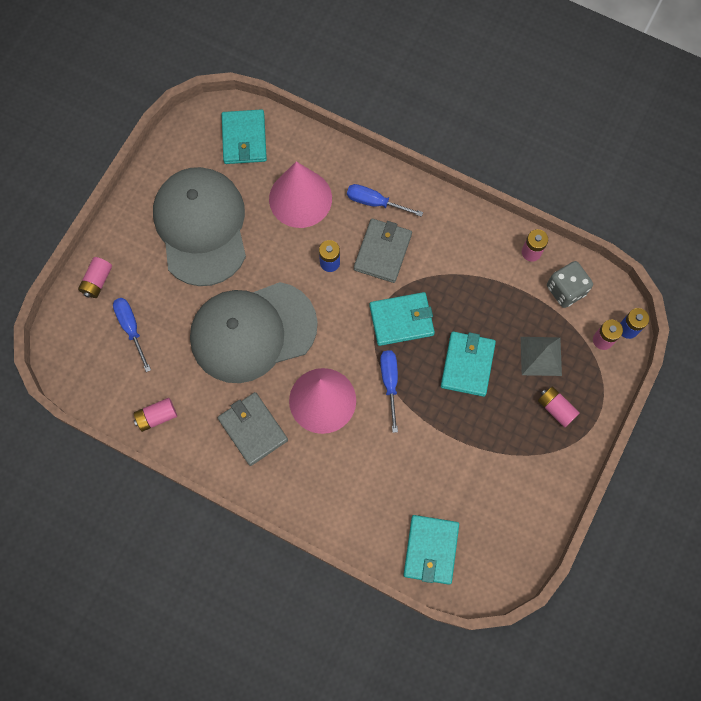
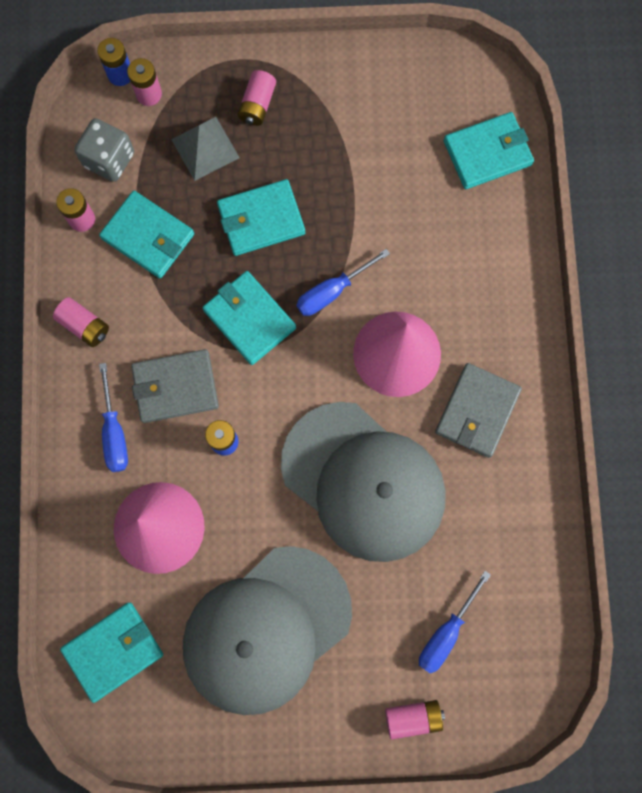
camera: 120 degrees left, 5 degrees up
(157, 417) = (530, 531): pink battery -> pink battery (84, 326)
(496, 287) = (148, 236): none -> turquoise wallet

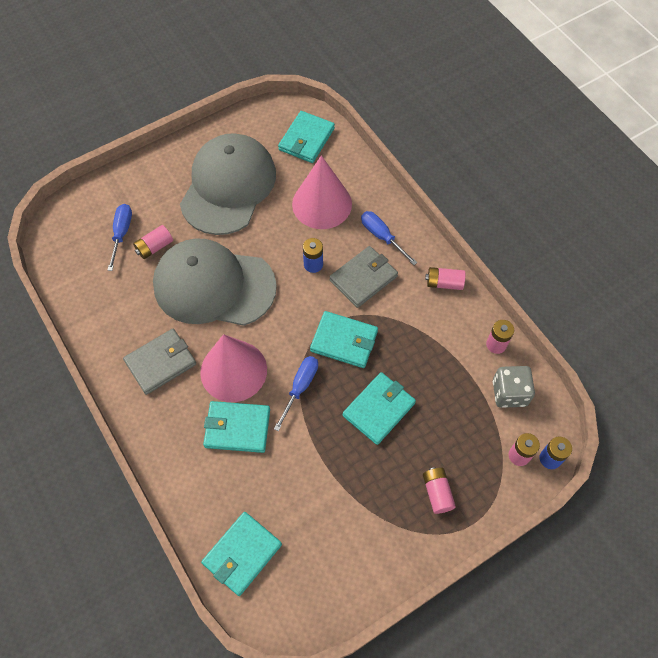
camera: 150 degrees right, 15 degrees down
(148, 236) = (445, 357): turquoise wallet -> turquoise wallet (237, 428)
(205, 148) = (451, 438): grey pyramid -> none
(413, 717) = (121, 186): pink battery -> pink battery (154, 247)
(477, 411) = (160, 363): grey wallet -> grey wallet turned 60 degrees clockwise

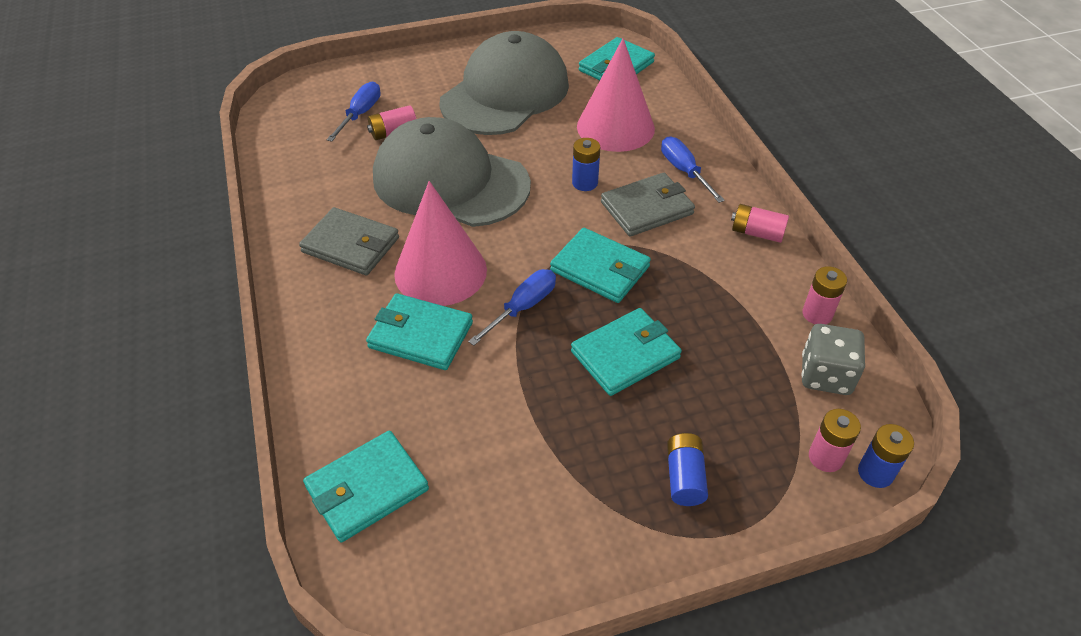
camera: 15 degrees right, 15 degrees down
(160, 363) = (351, 245): grey wallet -> grey wallet turned 45 degrees clockwise
(437, 492) = (684, 477): pink battery -> blue battery

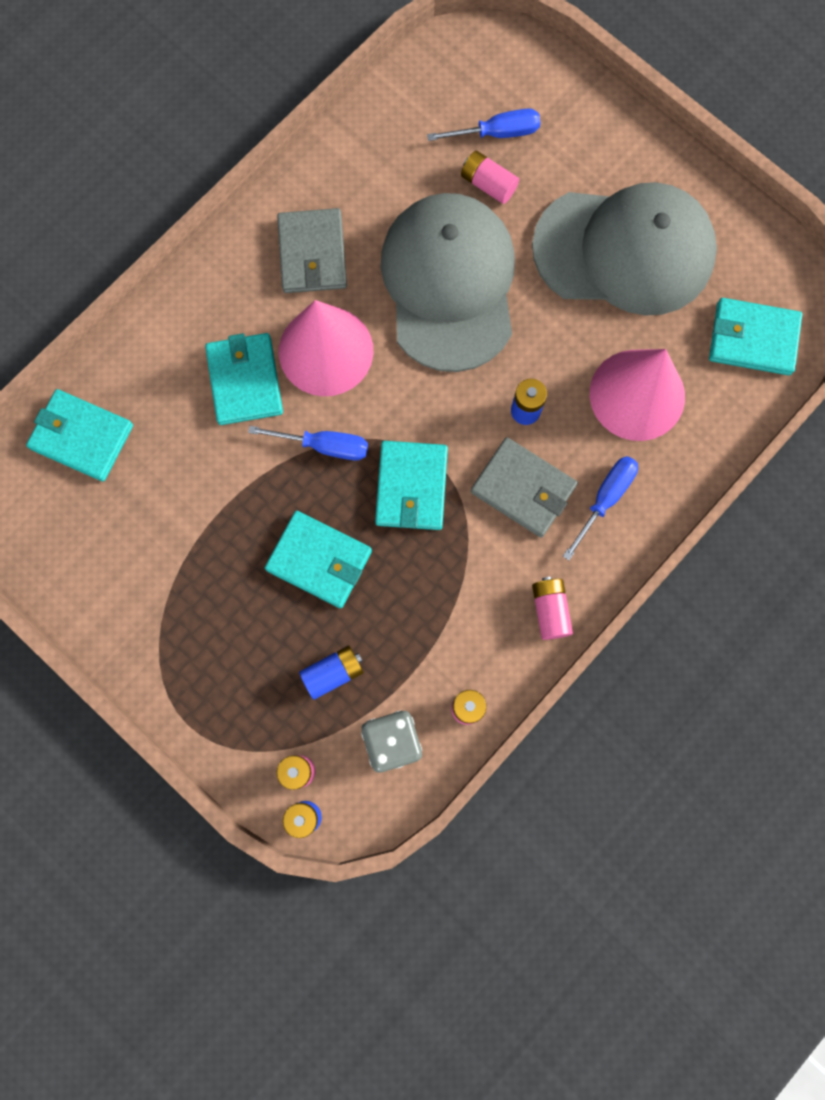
camera: 60 degrees right, 30 degrees up
(684, 477) = (218, 666): blue battery -> blue battery (333, 673)

